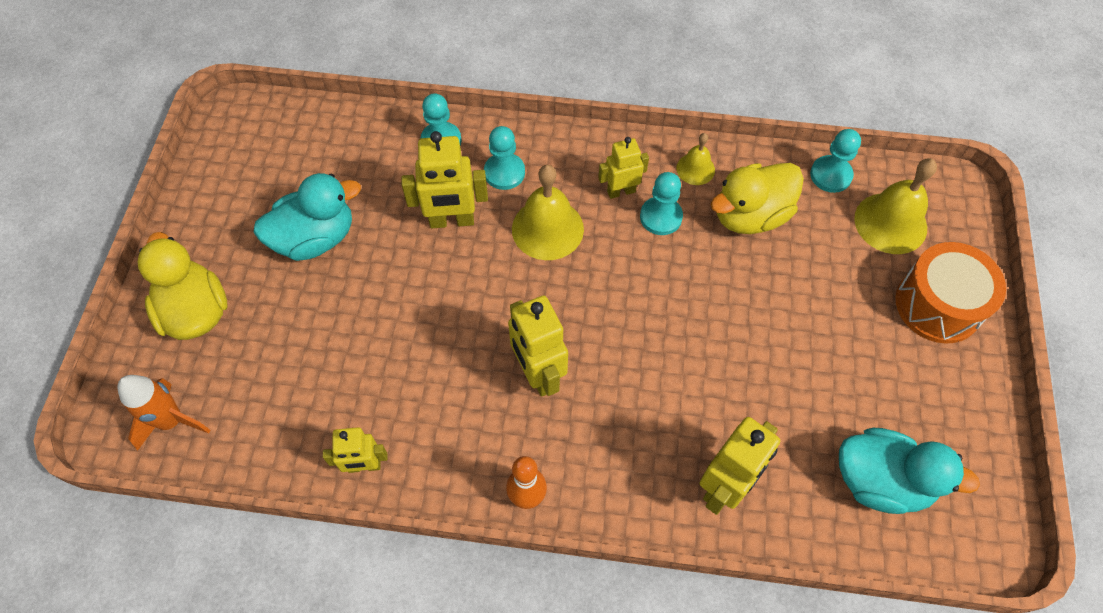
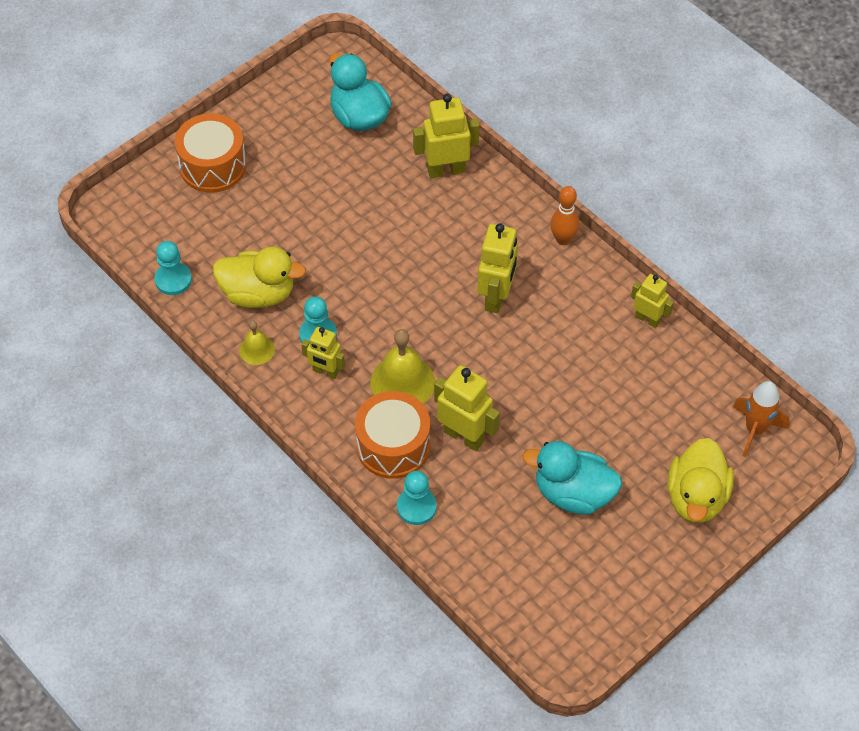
camera: 140 degrees left, 5 degrees down
(504, 172) = (393, 446): turquoise pawn -> orange drum
(890, 223) = (176, 225): yellow bell -> none

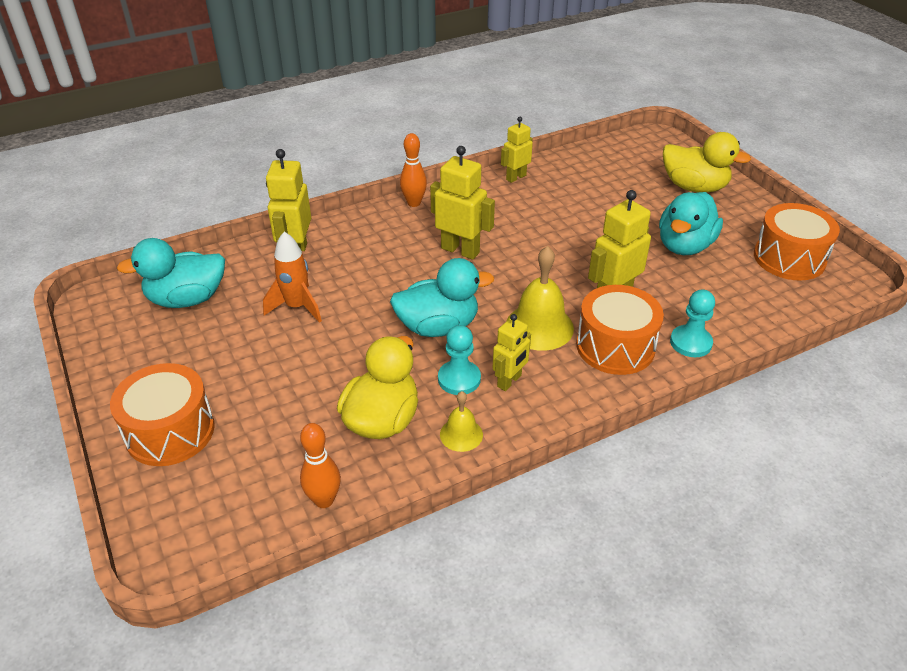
camera: 75 degrees left, 15 degrees down
(173, 280) = (324, 500): turquoise pawn -> orange bowling pin
(379, 305) = (438, 326): none -> turquoise duck
(585, 595) = (789, 258): none -> orange drum
(755, 429) = (635, 151): orange rocket -> orange rocket (297, 307)

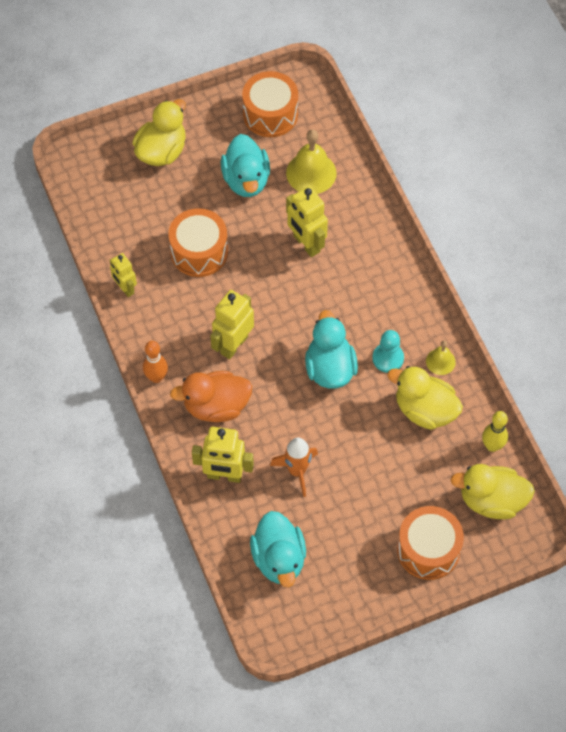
camera: 85 degrees left, 20 degrees up
(233, 502) = (491, 500): none -> yellow duck
(324, 500) = (492, 446): orange bowling pin -> yellow bowling pin
(381, 243) = (216, 406): none -> orange duck
(509, 381) = (392, 326): yellow robot -> none
(539, 326) = (335, 299): yellow bell -> yellow bell (311, 173)
(615, 346) = (361, 253): orange drum -> orange drum (199, 252)
(684, 246) = (246, 180): turquoise duck -> turquoise duck turned 45 degrees clockwise
(690, 343) = (361, 205): turquoise pawn -> none

